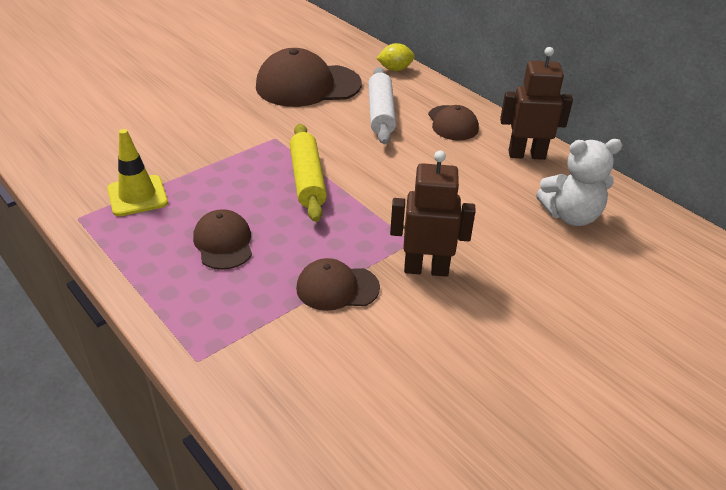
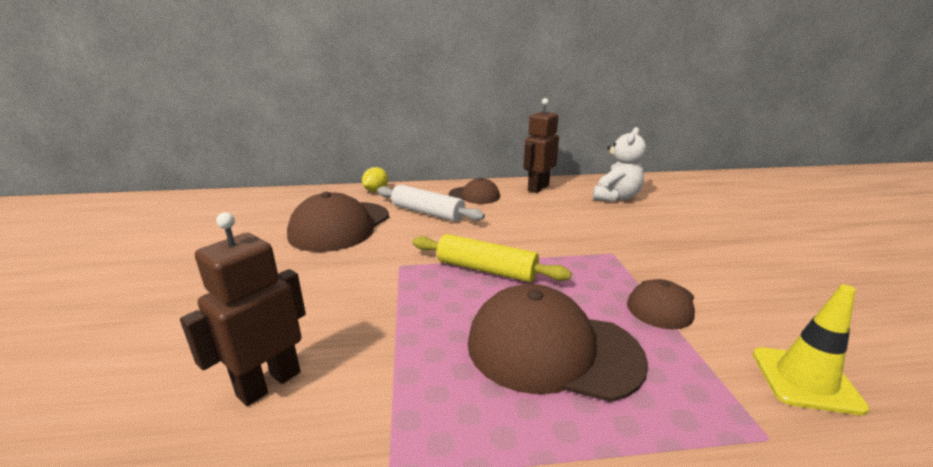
camera: 55 degrees left, 15 degrees down
(137, 196) = (399, 392): yellow traffic cone -> yellow traffic cone (805, 380)
(223, 243) = (552, 349): brown cap -> brown cap, size x1.81
(426, 269) = (651, 258): brown robot -> brown robot (268, 383)

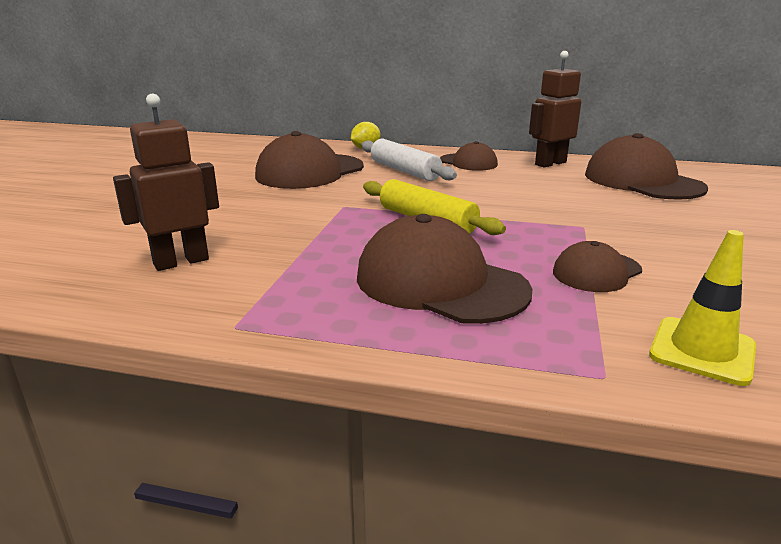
camera: 20 degrees right, 0 degrees up
(615, 197) = (642, 181): white teddy bear -> brown cap

